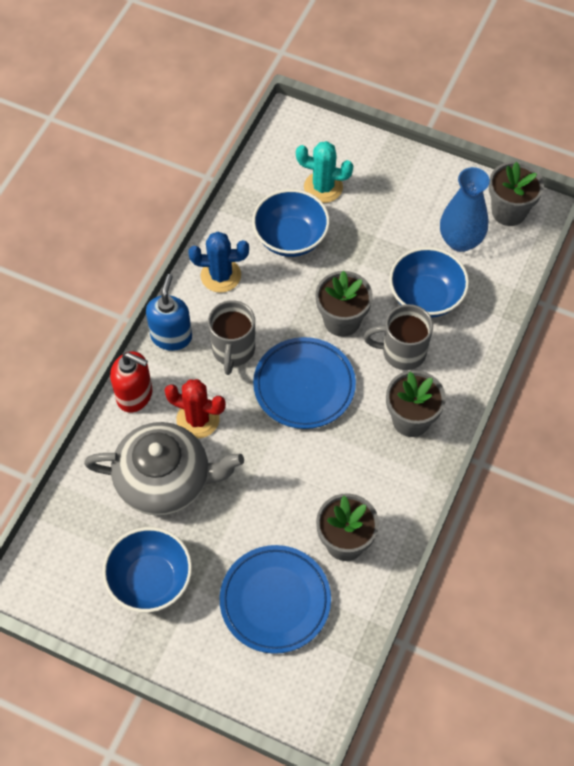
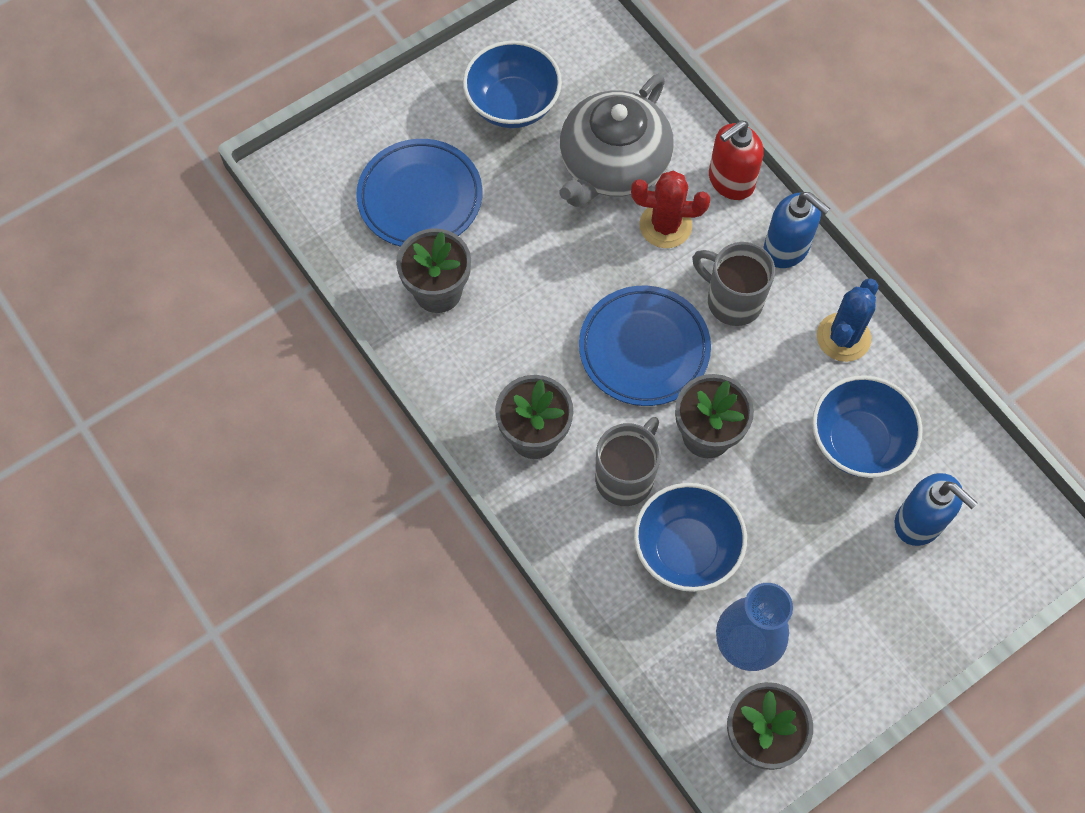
camera: 120 degrees right, 5 degrees up
(198, 419) = (665, 225): red cactus -> red cactus turned 45 degrees clockwise
(323, 187) = (919, 522): turquoise cactus -> blue soap dispenser

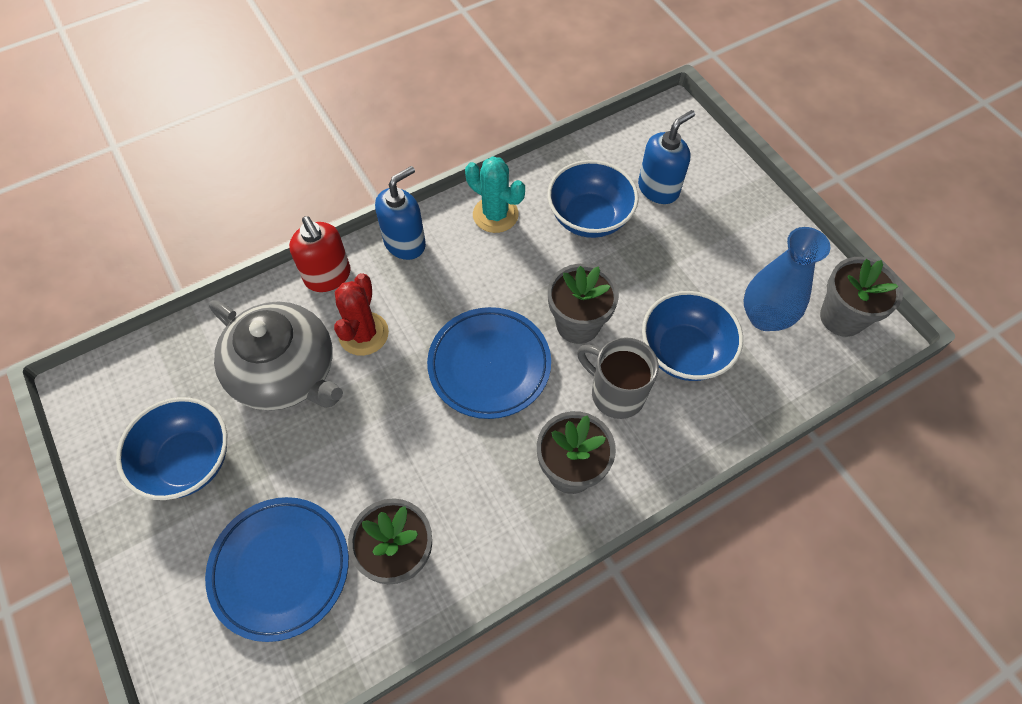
camera: 85 degrees left, 5 degrees down
(732, 300) = (449, 290): grey mug -> none
(843, 337) = (495, 215): blue cactus -> turquoise cactus

